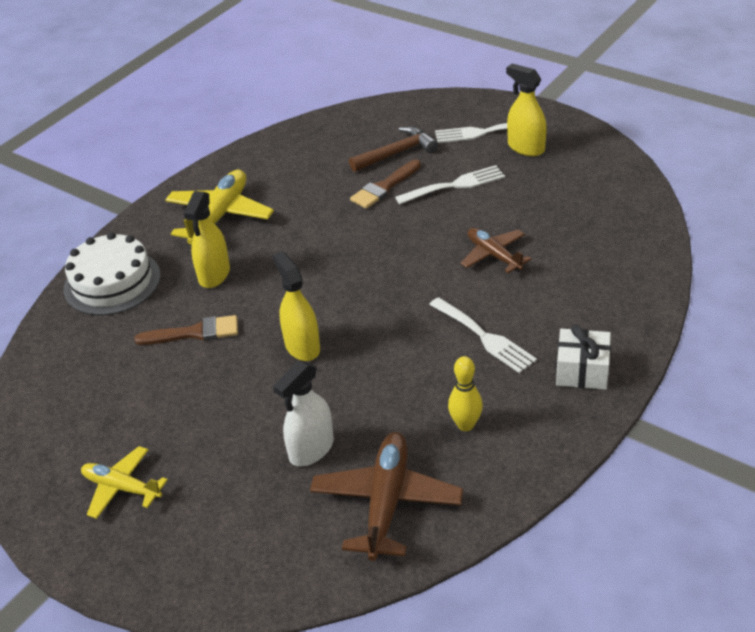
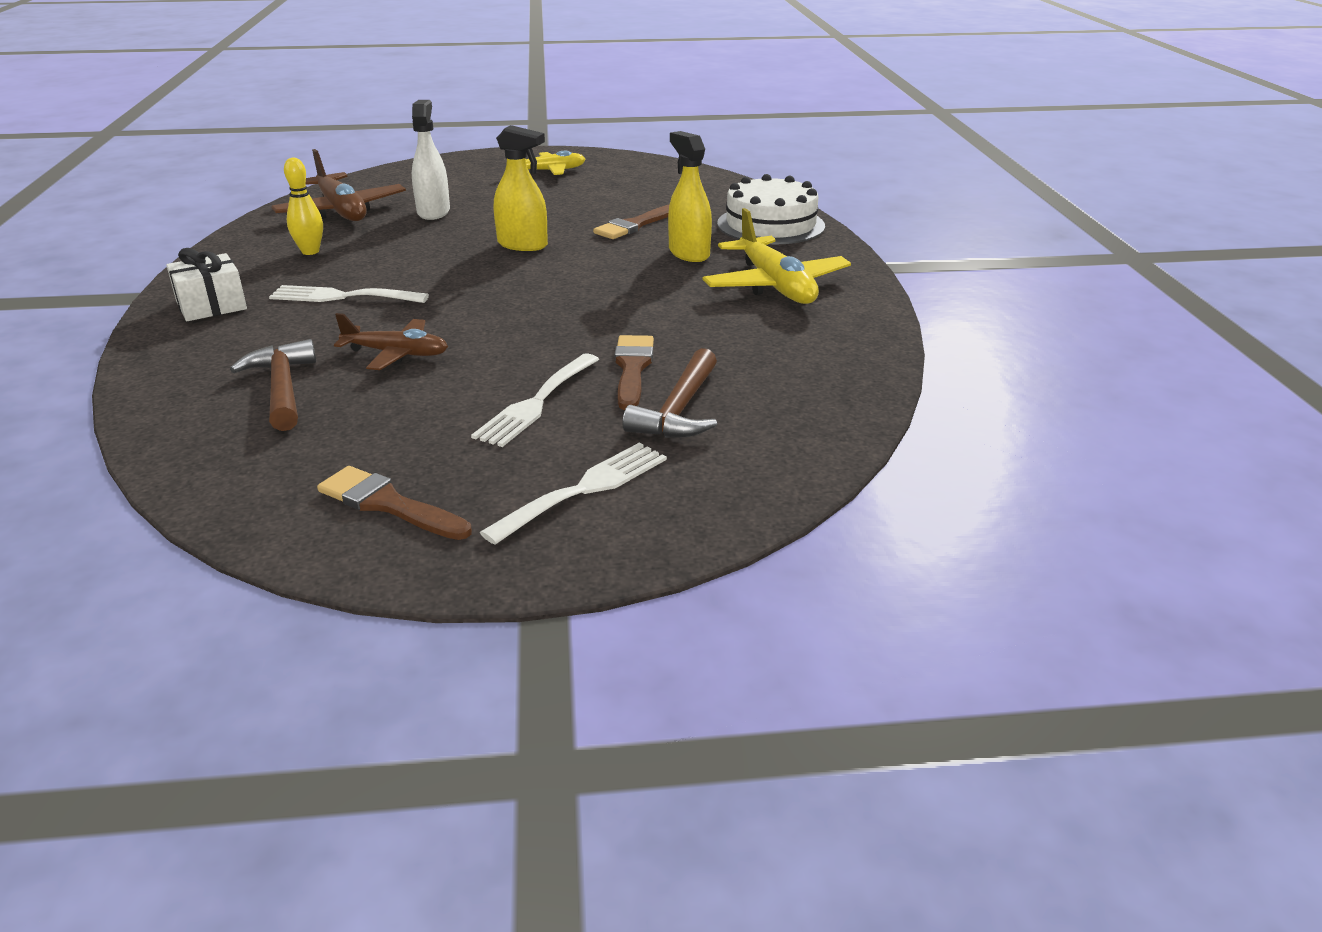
camera: 135 degrees right, 10 degrees down
(526, 147) = (480, 492): yellow spray bottle -> none
(568, 157) = (388, 504): none -> brown brush
(576, 254) = (282, 388): none -> brown hammer

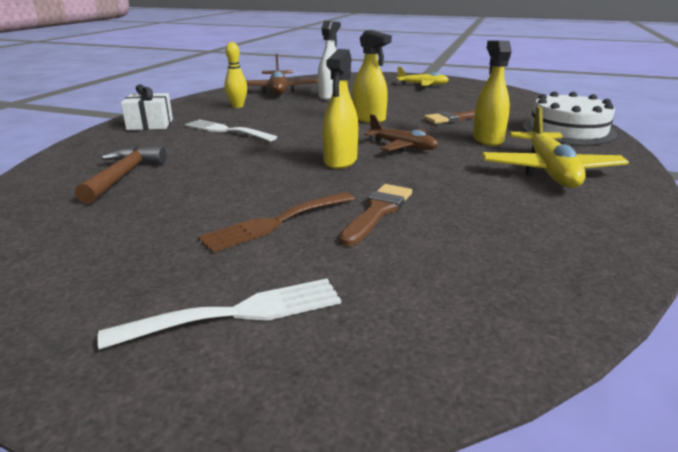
camera: 25 degrees right, 5 degrees down
(388, 504) = (74, 279): brown brush -> none
(397, 354) = (218, 168): brown plane -> brown plane (403, 147)
(536, 403) = (275, 222): white fork -> brown fork
(540, 315) = (340, 161): none -> yellow spray bottle
(679, 410) = (391, 256): brown hammer -> none

